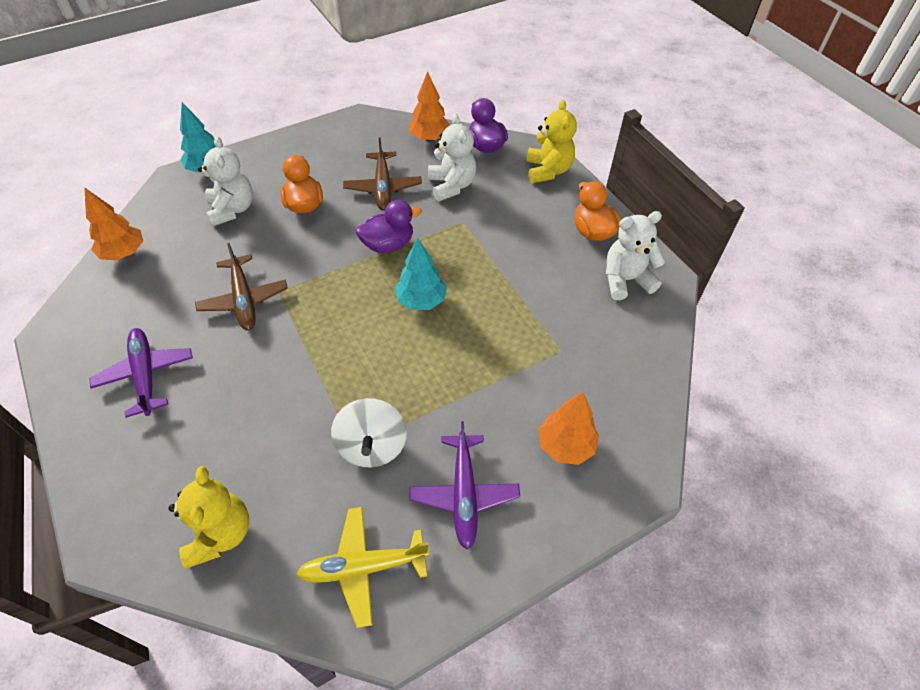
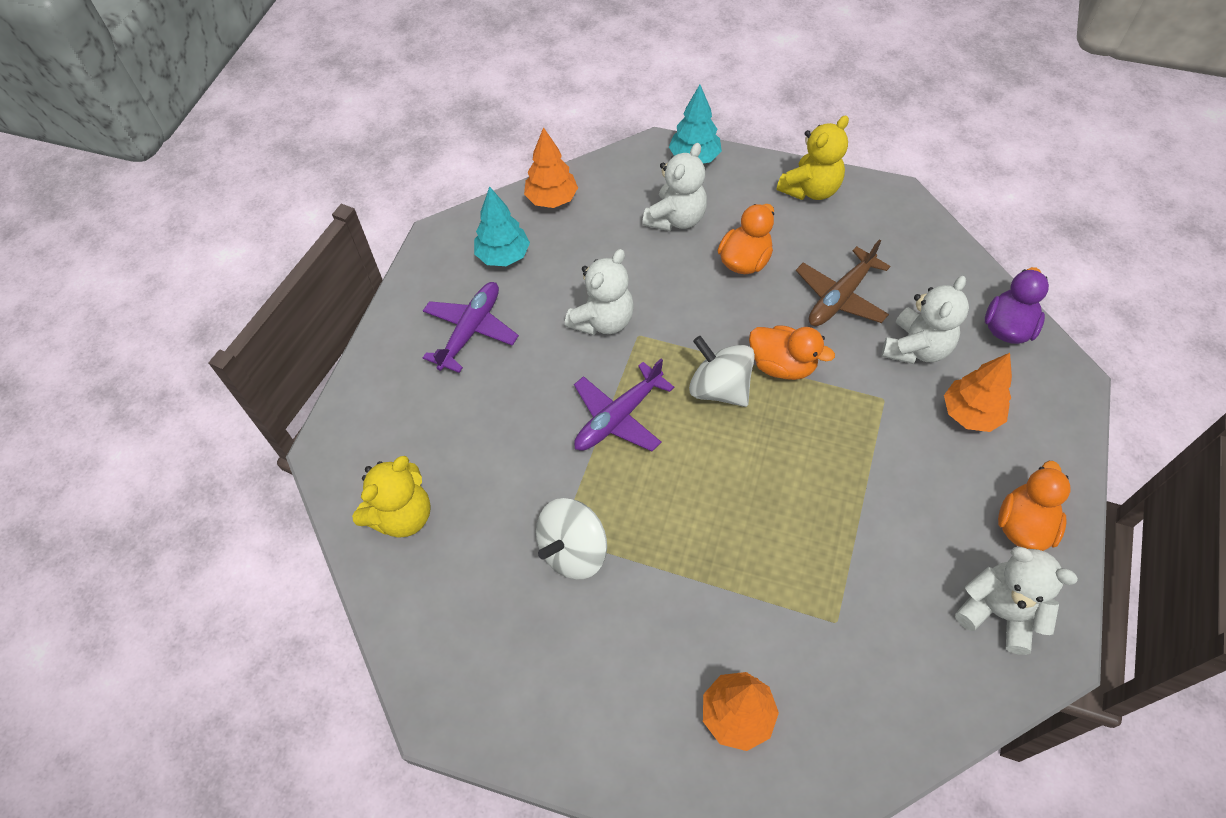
camera: 50 degrees right, 5 degrees up
(244, 299) = (603, 320): brown plane -> white teddy bear
(364, 283) = (719, 388): none -> white spinning top
(364, 567) = (469, 645): yellow plane -> none
(388, 244) = (782, 365): purple duck -> orange duck
(421, 301) = (754, 451): turquoise tree -> turquoise tree (503, 256)
(429, 138) = (951, 273): orange tree -> orange tree (970, 414)
(464, 494) = (603, 666): purple plane -> purple plane (619, 417)
(548, 170) = (1051, 412): yellow teddy bear -> yellow teddy bear (810, 189)

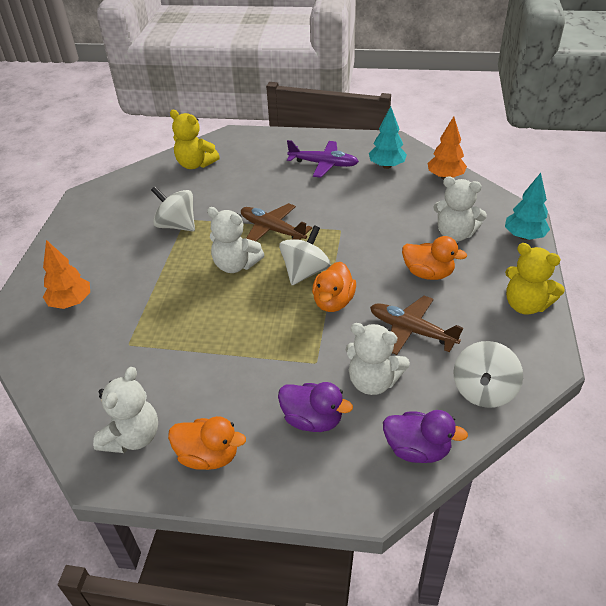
camera: 80 degrees right, 15 degrees down
(603, 320) = (348, 213): white teddy bear -> white teddy bear (236, 265)
(619, 417) = (272, 230): purple plane -> brown plane
(931, 256) = (483, 390): none -> white spinning top
(970, 414) = (312, 420): orange tree -> purple duck

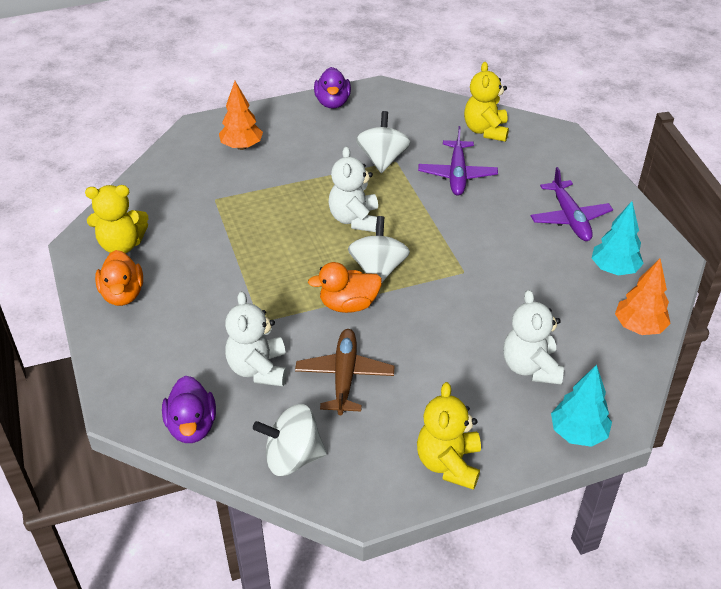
camera: 60 degrees right, 0 degrees up
(133, 437) = (121, 245): white teddy bear -> yellow teddy bear
(232, 195) = (457, 174): none -> purple plane
(272, 230) = (424, 223): brown plane -> none
(305, 272) = (378, 269): white spinning top -> white spinning top turned 90 degrees counterclockwise
(312, 420) = (191, 343): purple duck -> purple duck (332, 103)
(428, 273) = (443, 364): orange duck -> none

